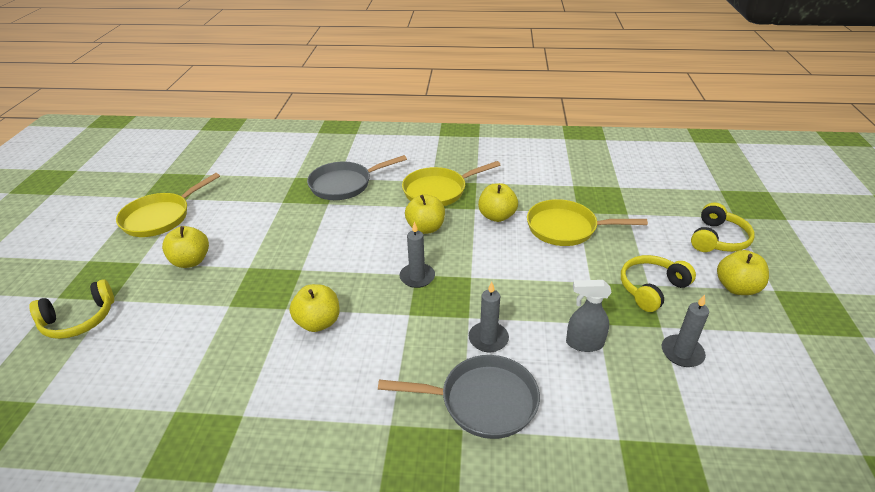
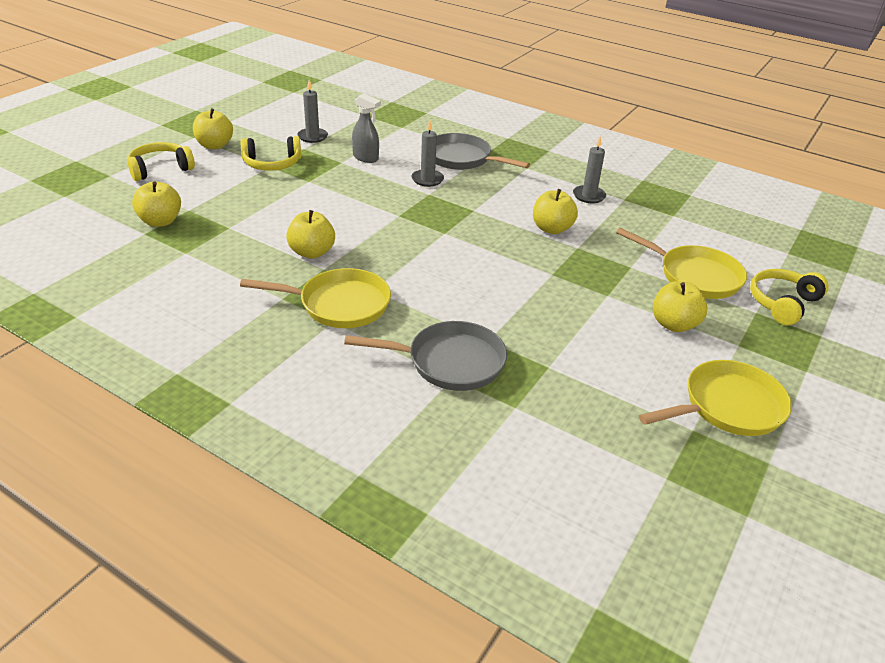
camera: 155 degrees left, 0 degrees up
(79, 320) = (782, 303): yellow headphones -> yellow headphones turned 45 degrees counterclockwise
(417, 277) = (445, 230): grey candle -> grey candle (588, 196)
(425, 228) = (397, 268): yellow apple -> yellow apple (160, 221)
(566, 228) = (264, 219): yellow pan -> yellow pan (694, 276)

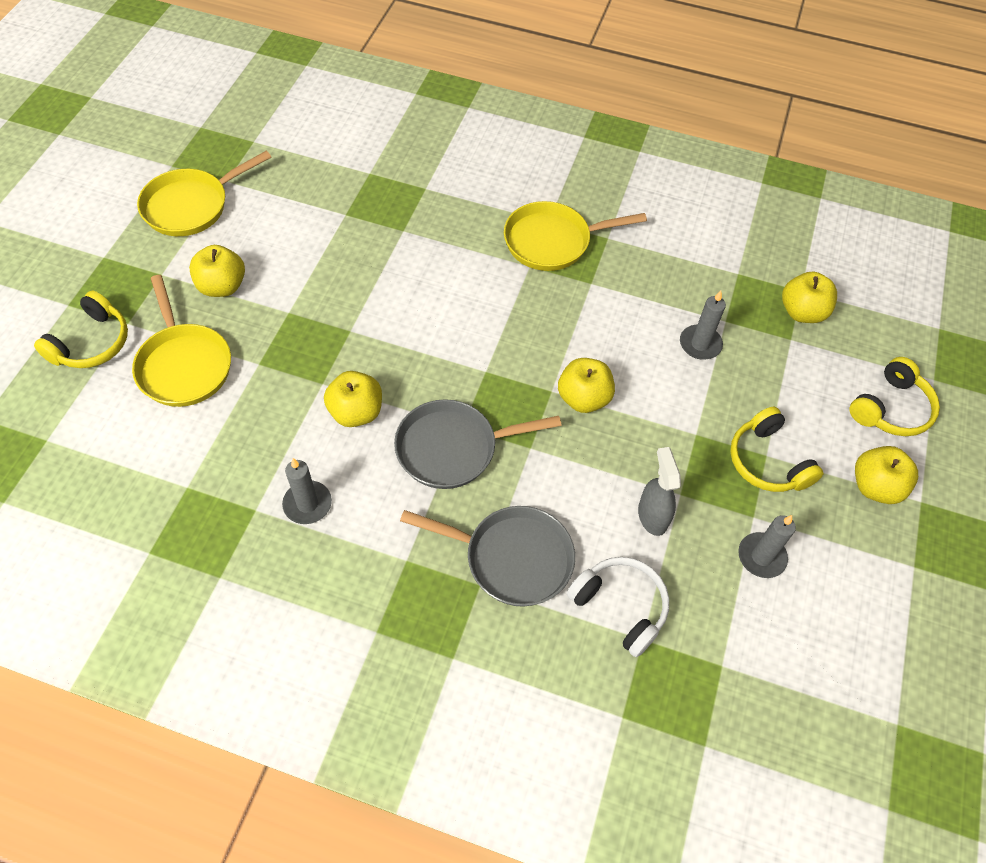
camera: 165 degrees right, 20 degrees up
(272, 164) = (767, 461): yellow headphones -> yellow headphones turned 90 degrees counterclockwise
(312, 252) = (615, 303): yellow apple -> yellow apple (583, 398)
(366, 158) = (652, 516): grey spray bottle -> grey spray bottle turned 60 degrees clockwise
(407, 136) = (620, 606): none -> white headphones
(427, 179) = (544, 482): grey candle -> grey candle (700, 344)
(450, 362) = (431, 202): grey pan -> grey pan (453, 448)
(694, 276) = (184, 365): yellow pan -> yellow pan turned 135 degrees counterclockwise

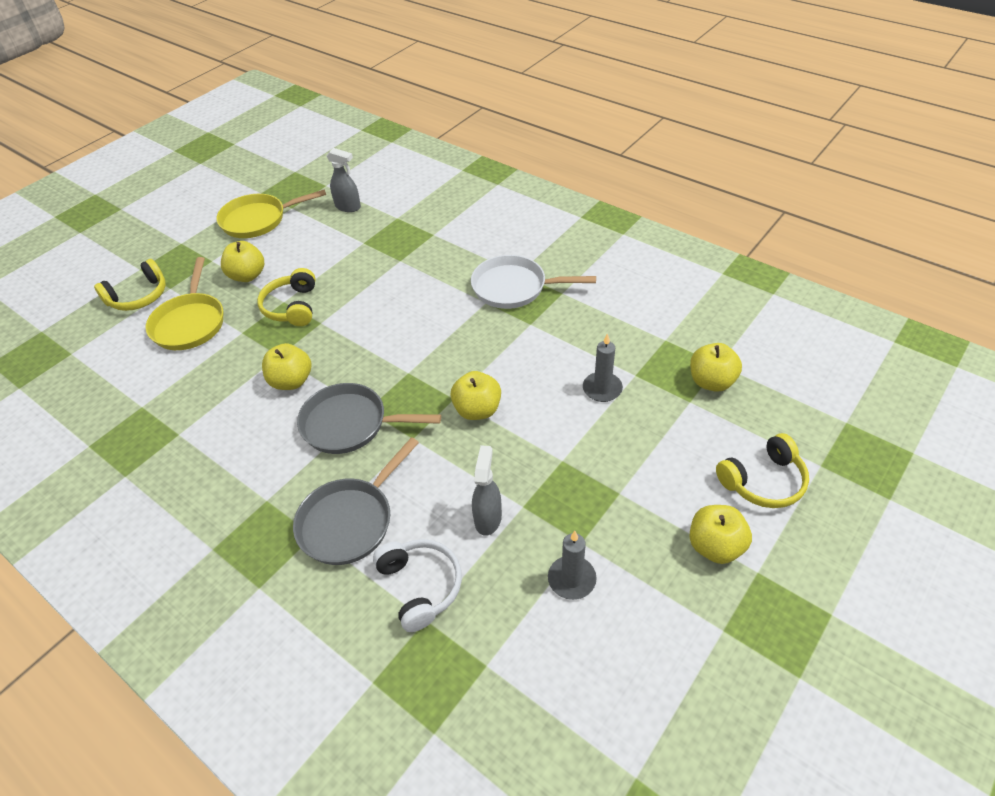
camera: 25 degrees right, 10 degrees down
(300, 168) = (348, 207): none -> grey spray bottle
(307, 504) = (217, 439): grey candle -> none
(512, 558) = (350, 521): grey pan -> grey pan turned 90 degrees clockwise
(552, 241) = (514, 288): yellow pan -> white pan
(767, 461) = (617, 498): yellow headphones -> yellow headphones (292, 307)

